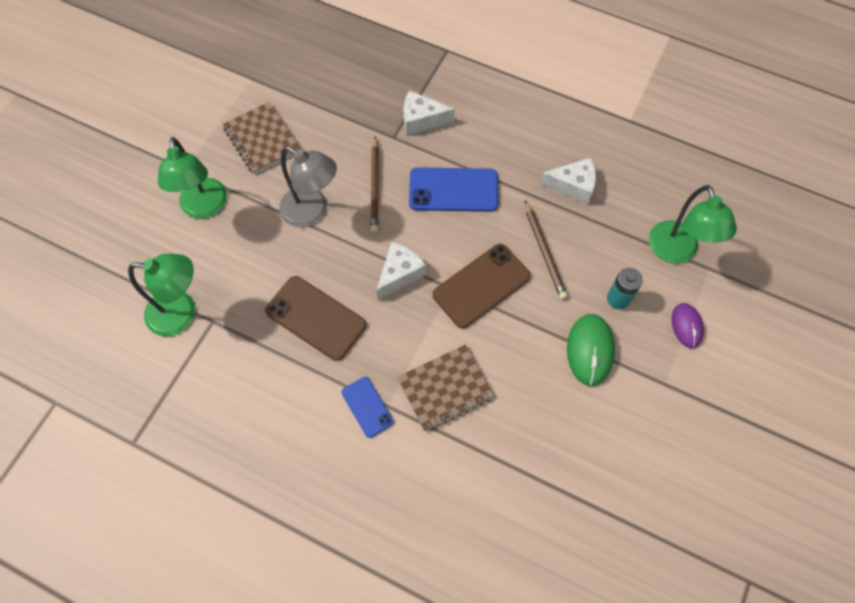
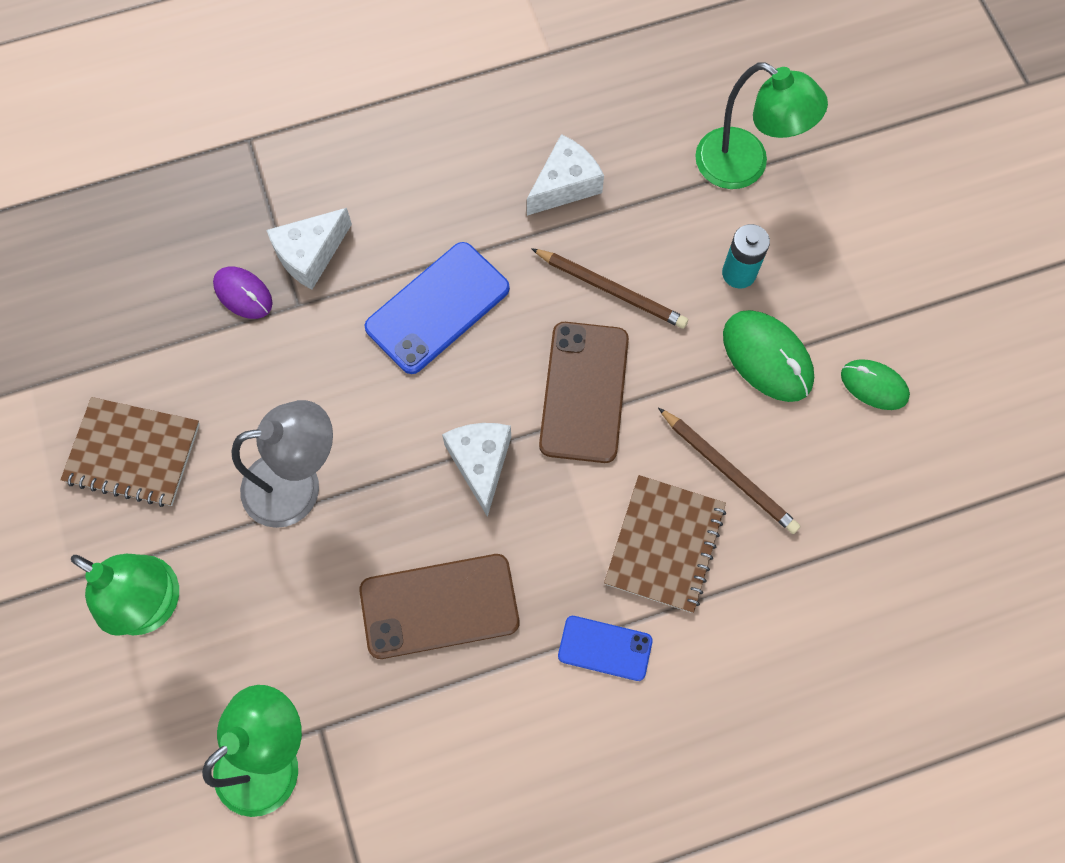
camera: 45 degrees left, 5 degrees up
(375, 186) = (341, 386): brown pencil -> brown pencil (729, 472)
(633, 414) = (874, 385): none -> green mouse
(686, 326) = (833, 240): purple mouse -> purple mouse (243, 294)

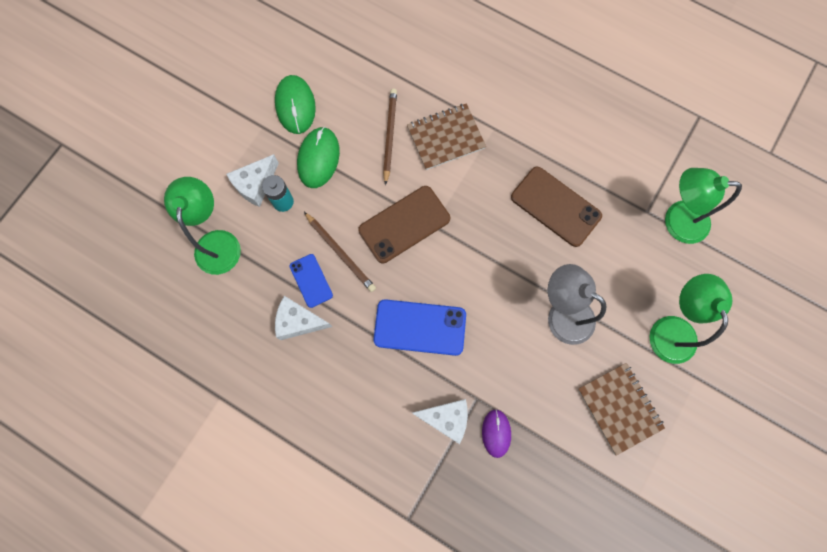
camera: 130 degrees left, 5 degrees up
(480, 463) = (478, 242): white cheese -> white cheese (255, 185)
(605, 648) = (511, 128): blue phone -> blue phone (311, 280)
(611, 290) = (340, 253): brown pencil -> brown pencil turned 150 degrees clockwise
(874, 385) = (295, 106): green mouse -> green mouse, size x1.55

